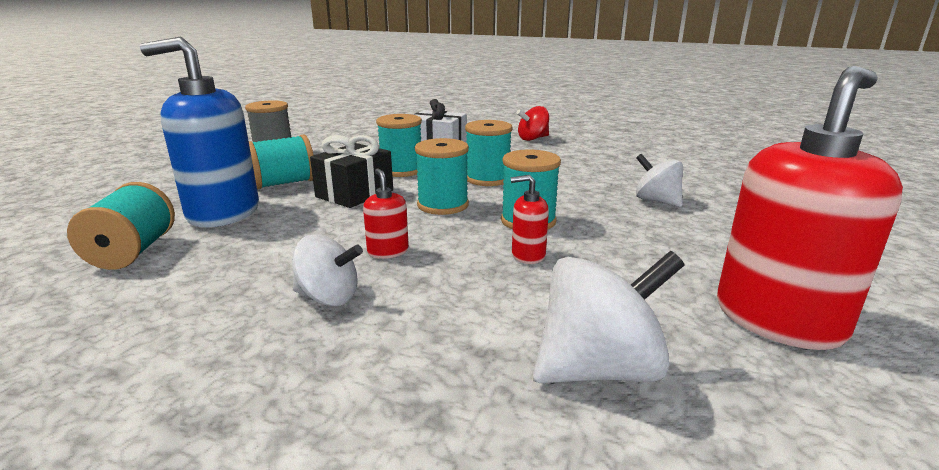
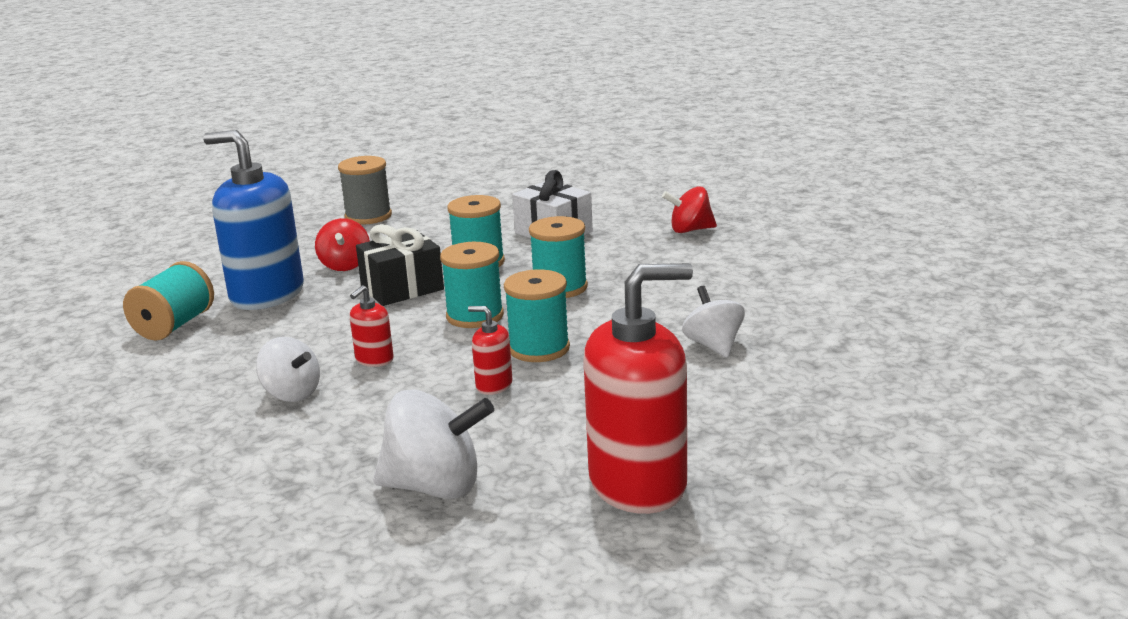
camera: 25 degrees right, 0 degrees up
(284, 183) = (345, 265): turquoise spool -> red spinning top
(388, 251) = (374, 360): red soap dispenser -> red soap dispenser turned 150 degrees counterclockwise

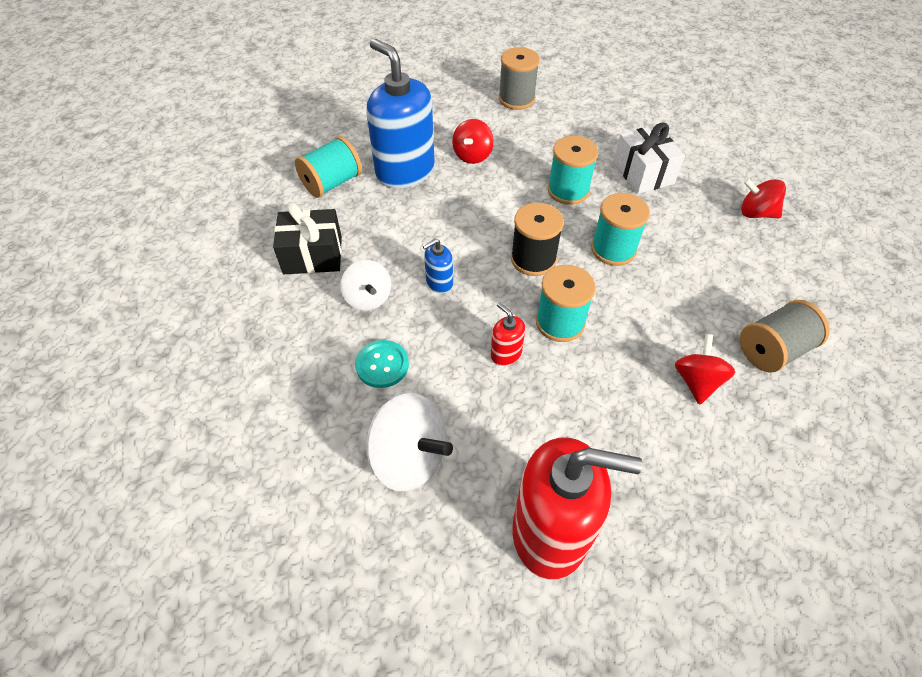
camera: 25 degrees right, 30 degrees up
(348, 434) = (382, 365): none -> turquoise button
(374, 360) = (439, 283): red soap dispenser -> blue soap dispenser
(402, 288) = (498, 201): black gift -> black gift (313, 255)
(475, 316) = (533, 259): turquoise spool -> black spool
(713, 345) = (697, 381): white spinning top -> red spinning top
(772, 307) = (772, 350): none -> grey spool

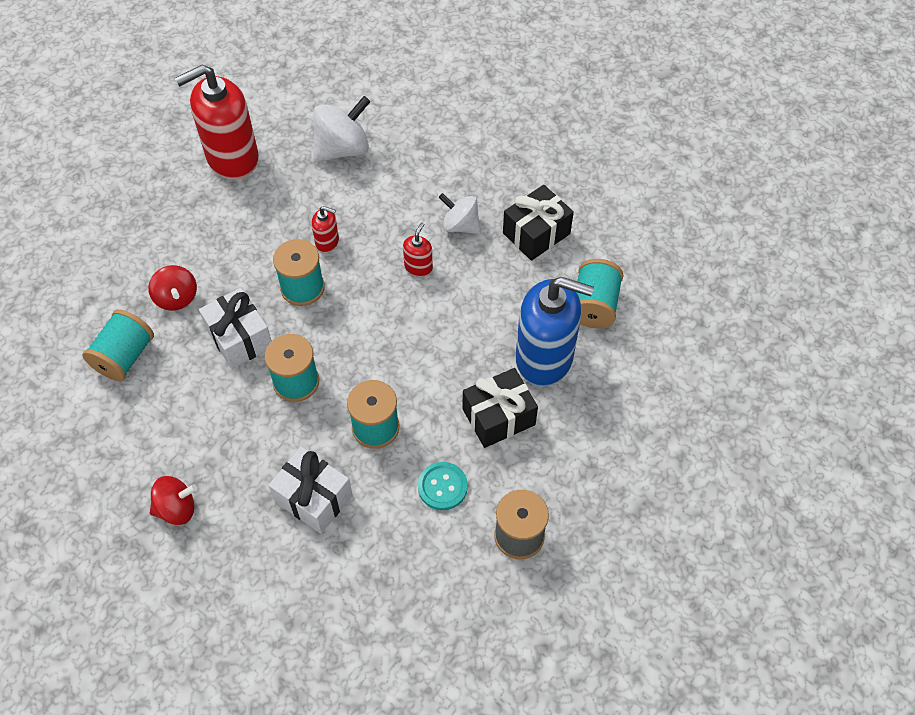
camera: 145 degrees right, 5 degrees up
(382, 365) = (407, 188): turquoise button -> turquoise button (442, 487)
(409, 458) = (343, 149): white spinning top -> white spinning top turned 150 degrees clockwise
(439, 283) = (418, 267): blue soap dispenser -> red soap dispenser
(472, 155) = (498, 417): red spinning top -> black gift
(533, 259) = (359, 331): black spool -> none
(647, 308) = (240, 338): none -> white gift
(772, 350) = (124, 356): grey spool -> turquoise spool

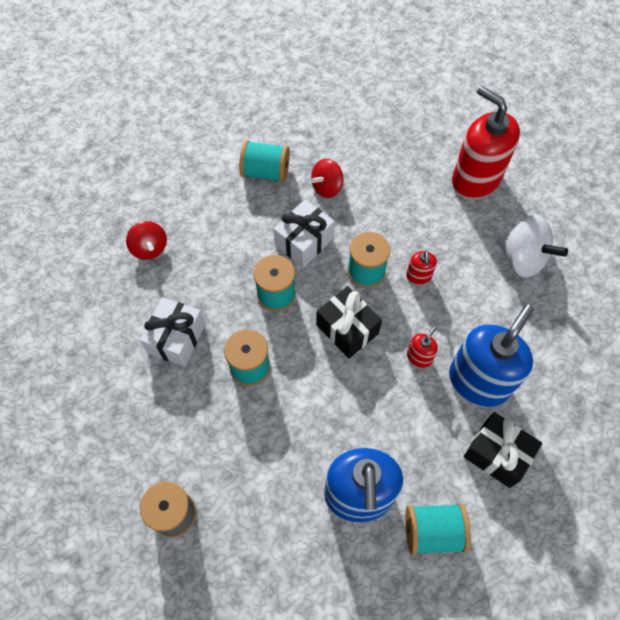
camera: 75 degrees right, 5 degrees up
(418, 267) = (419, 357): red soap dispenser -> red soap dispenser turned 60 degrees counterclockwise
(442, 487) = (207, 436): turquoise button -> none
(460, 225) = (478, 381): white spinning top -> blue soap dispenser
(498, 417) = (285, 467): black gift -> black gift (347, 329)

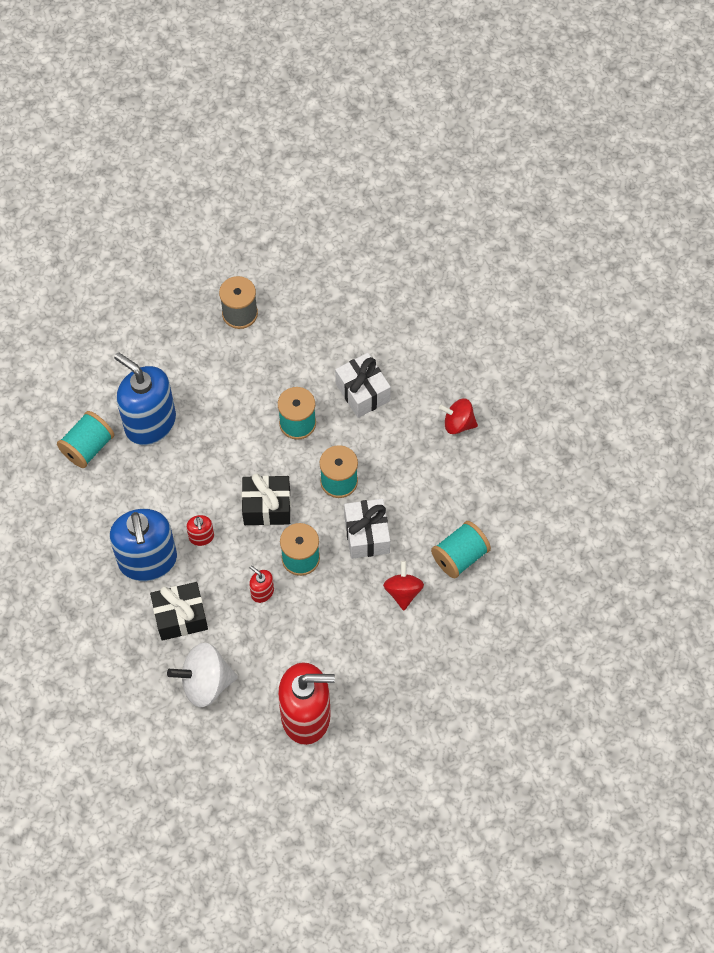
camera: 130 degrees right, 0 degrees up
(497, 454) = (92, 527): black gift -> black gift (180, 617)

